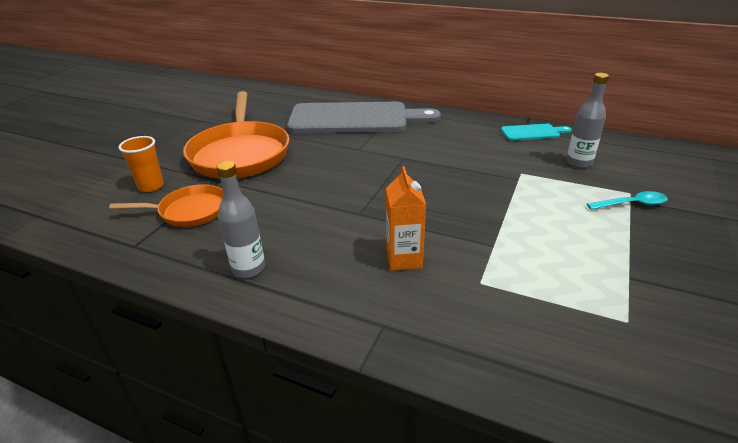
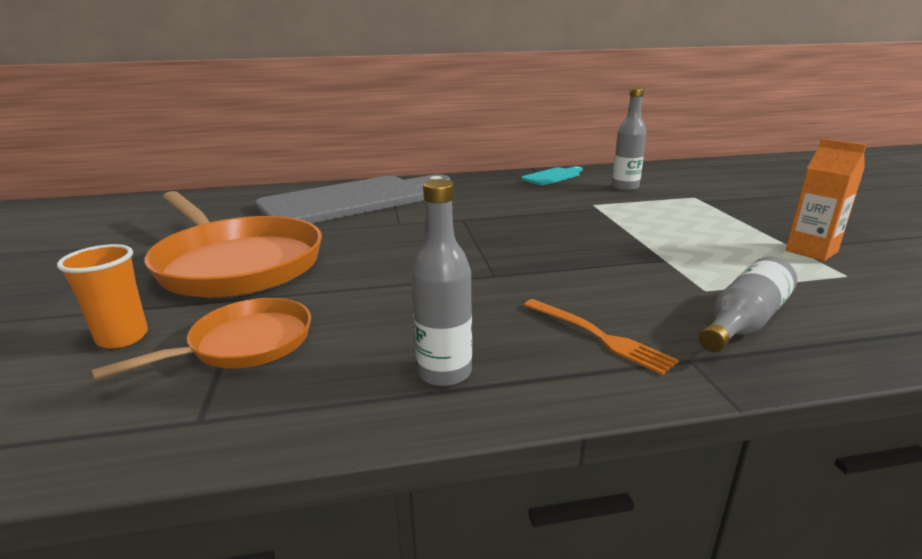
camera: 35 degrees left, 10 degrees down
(355, 284) = (598, 336): none -> orange fork
(404, 259) = (607, 297): orange carton -> orange carton (811, 251)
(464, 318) = (744, 322): none -> grey bottle
(631, 204) = (709, 203): turquoise spoon -> none

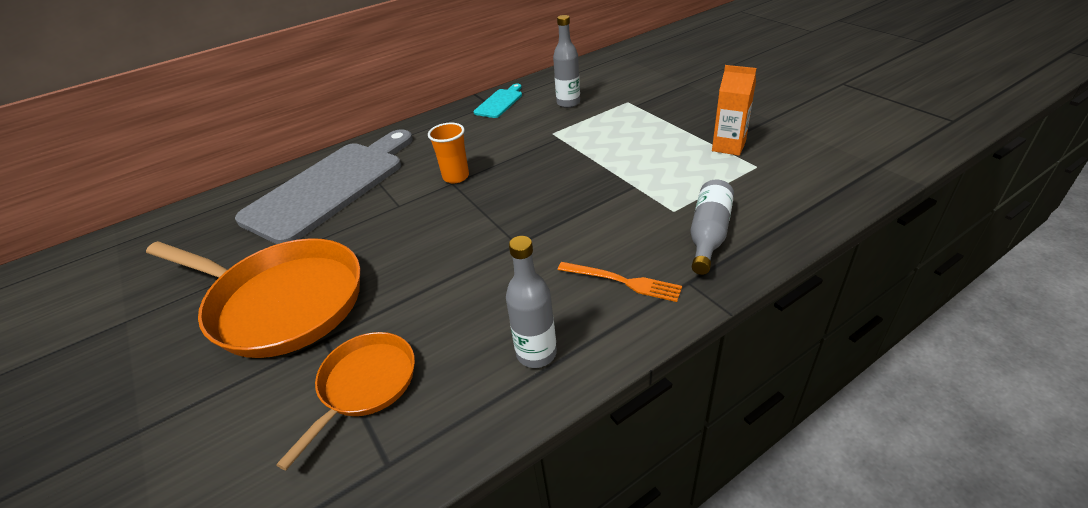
camera: 20 degrees left, 15 degrees up
(122, 337) = (249, 419): orange cup -> orange cup (456, 177)

